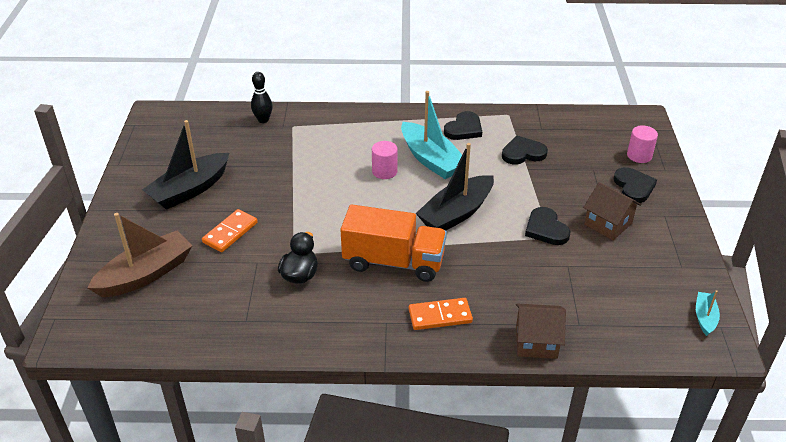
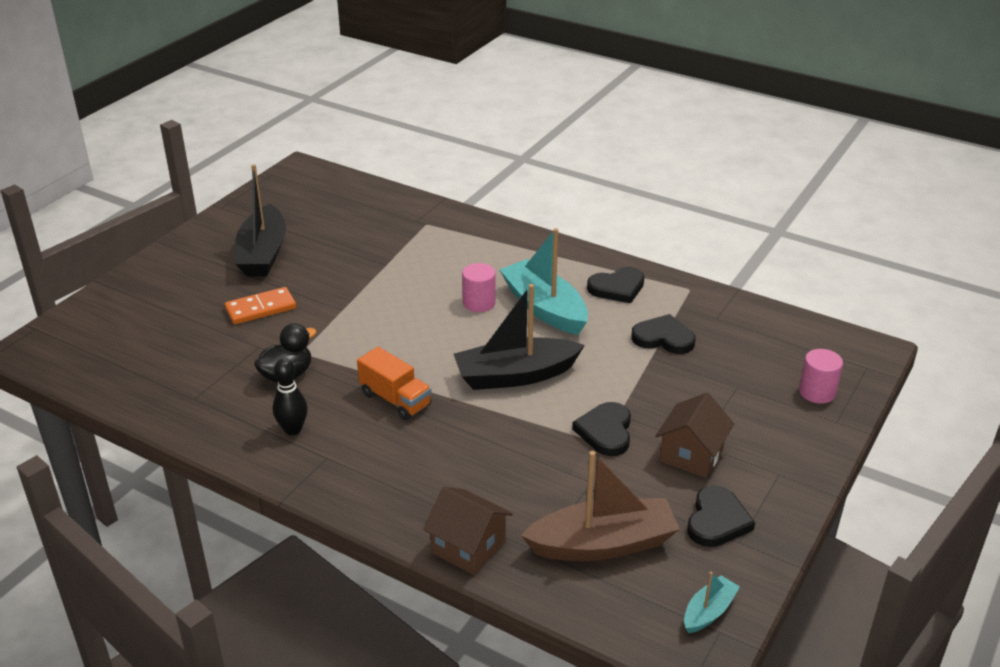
camera: 30 degrees right, 5 degrees down
(145, 274) = (147, 319): brown boat -> brown boat (603, 544)
(190, 190) = (263, 254): black boat -> black boat turned 75 degrees counterclockwise
(263, 120) = (402, 208): black bowling pin -> black bowling pin (293, 429)
(393, 262) = (395, 399): orange truck -> orange truck, size x0.61
(431, 159) = (544, 308): turquoise boat -> turquoise boat turned 150 degrees clockwise
(440, 316) = (389, 475): orange domino -> none
(608, 224) = (691, 455): brown house -> brown house turned 45 degrees clockwise
(633, 187) = (770, 426): black heart -> black heart (717, 520)

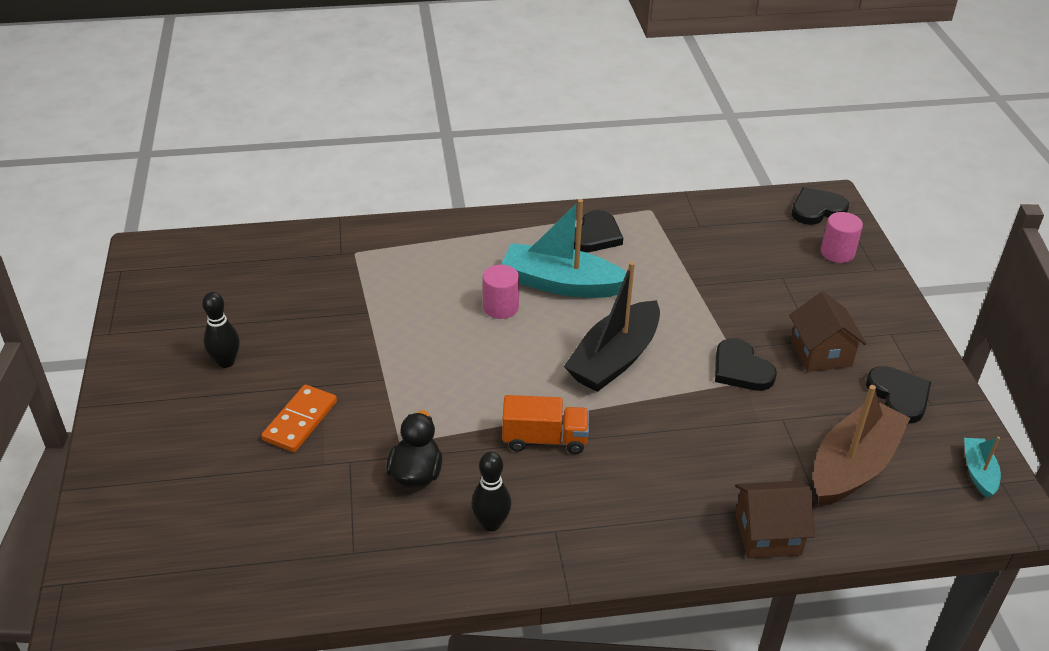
camera: 40 degrees left, 5 degrees up
(263, 254) = (226, 362): black boat -> black bowling pin
(663, 338) = (683, 263): black heart -> black heart (817, 209)

